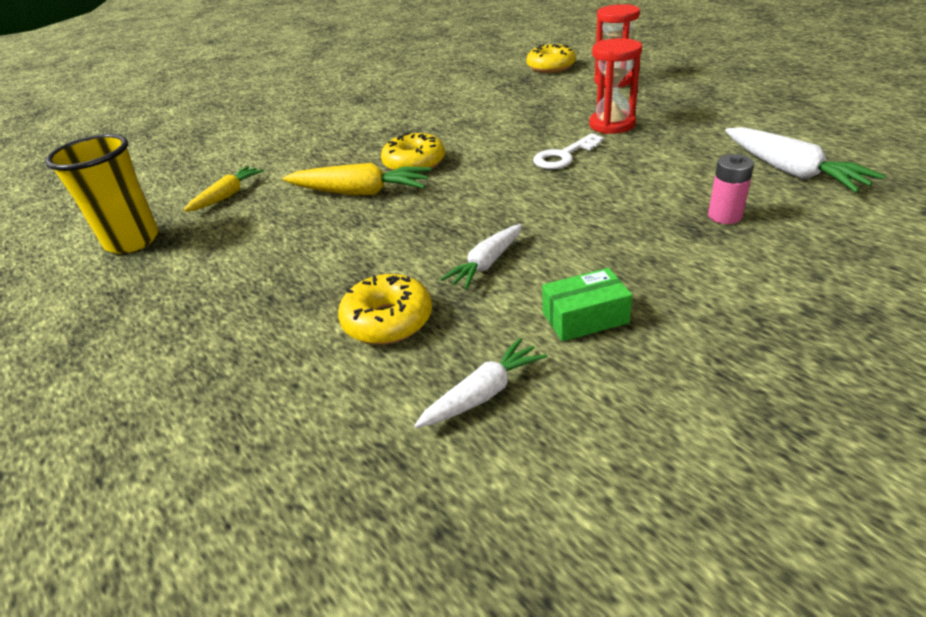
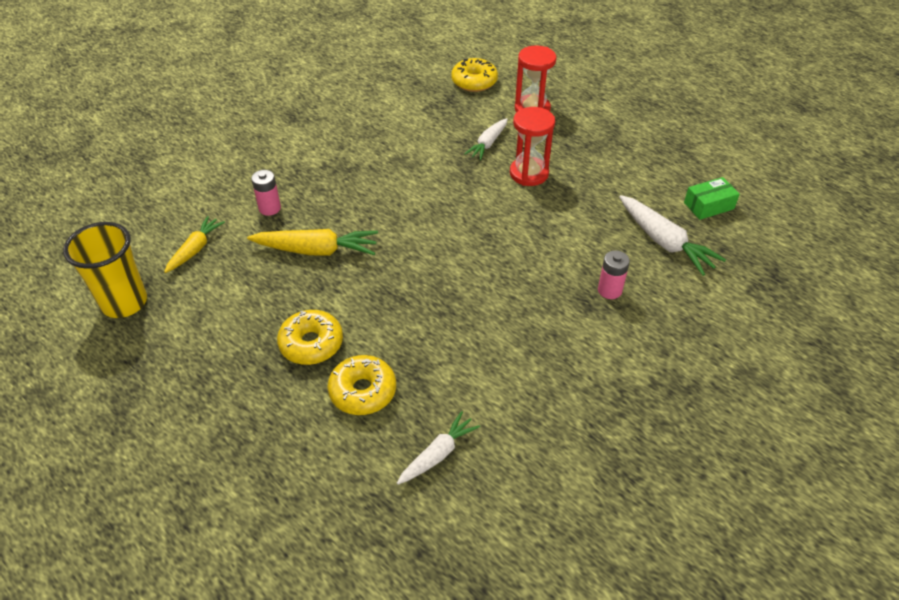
camera: 10 degrees left, 10 degrees up
(317, 162) = (270, 208): none -> pink battery
(414, 163) = (359, 215): yellow donut -> yellow donut (311, 344)
(487, 264) = (431, 336): white carrot -> white carrot (488, 144)
(564, 156) = (488, 213): white key -> none
(585, 317) = (505, 389): green box -> green box (708, 206)

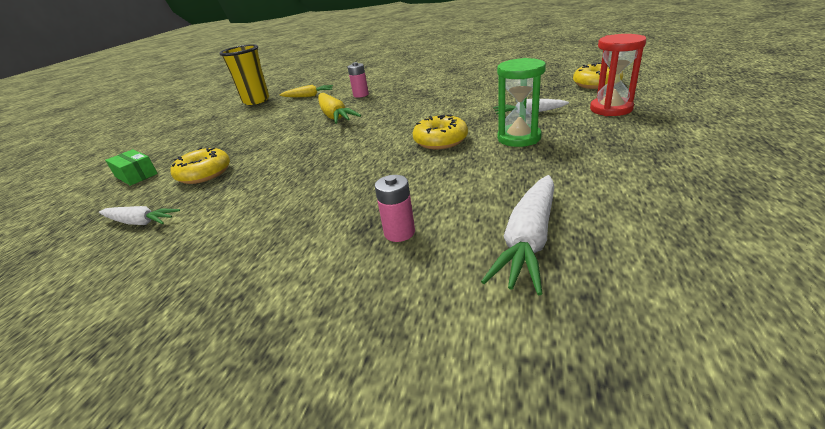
camera: 65 degrees right, 15 degrees down
(311, 344) = (245, 145): yellow donut -> yellow donut (440, 141)
(529, 173) = (519, 138): red hourglass -> green hourglass
(708, 206) = (660, 251): green box -> green box (136, 175)

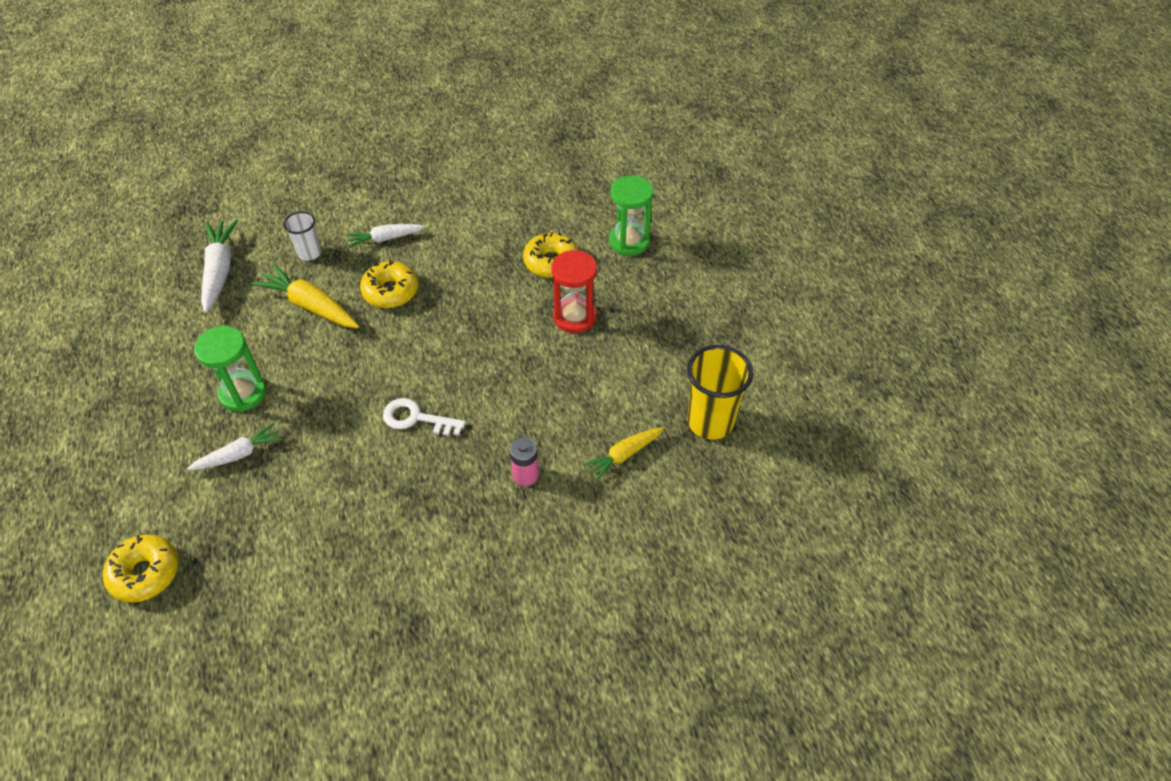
camera: 145 degrees right, 20 degrees up
(136, 175) = (629, 241): green box -> green hourglass
(140, 222) = (529, 206): white carrot -> white carrot (385, 239)
(334, 116) = (510, 399): yellow carrot -> yellow carrot (310, 306)
(397, 115) = (416, 418): none -> white key
(399, 232) = (309, 253): pink battery -> white cup
(440, 141) = (328, 370): yellow donut -> yellow donut (390, 291)
(611, 109) = (138, 484): red hourglass -> red hourglass (574, 317)

